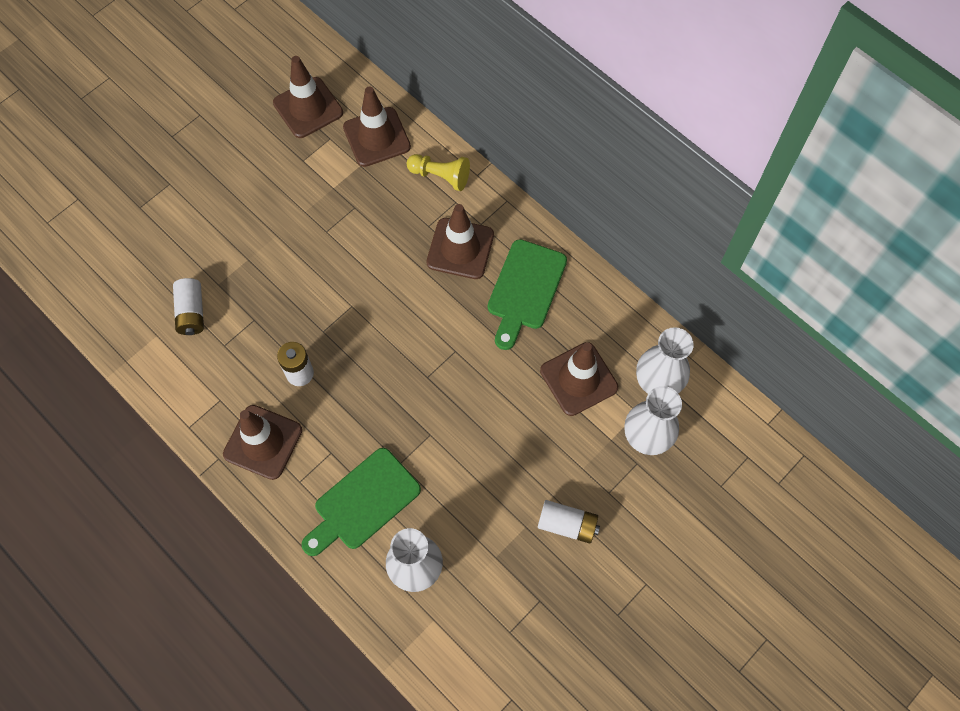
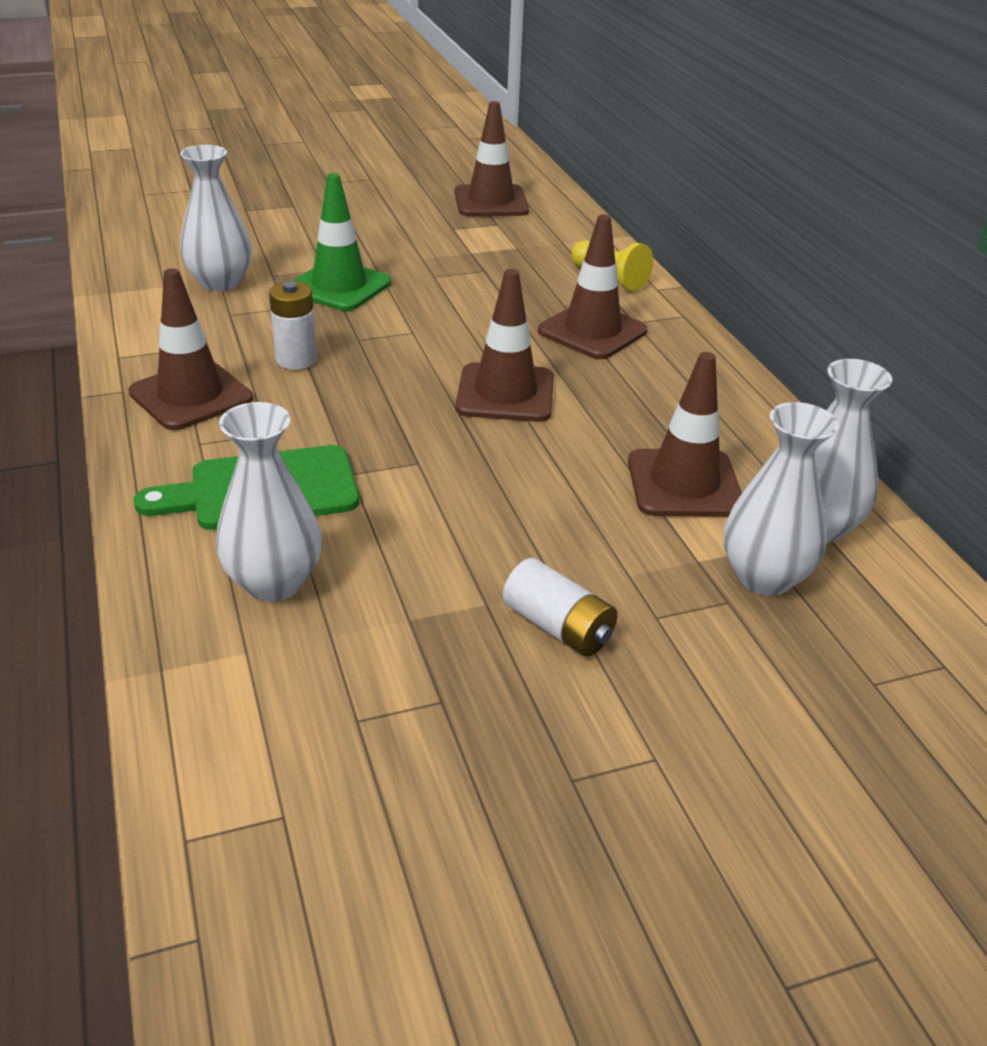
camera: 25 degrees right, 30 degrees down
(191, 312) = (220, 283): white battery -> white vase
(273, 277) = (339, 286): none -> green traffic cone
(376, 137) = (553, 236): brown traffic cone -> brown traffic cone (505, 393)
(525, 289) = (658, 385): green cutting board -> none

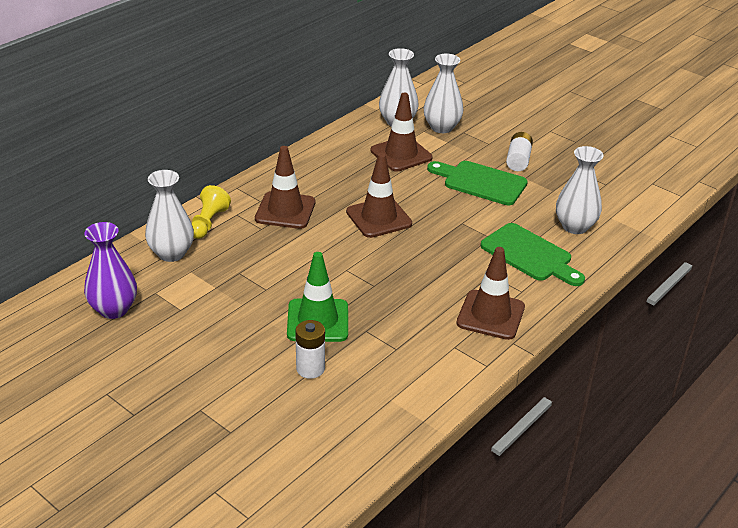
camera: 120 degrees left, 0 degrees up
(220, 283) = (362, 375): white vase -> white vase (171, 253)
(296, 359) = (418, 297): white battery -> white battery (310, 369)
(491, 202) = (114, 309): brown traffic cone -> purple vase
(517, 536) = (481, 182): none -> green cutting board

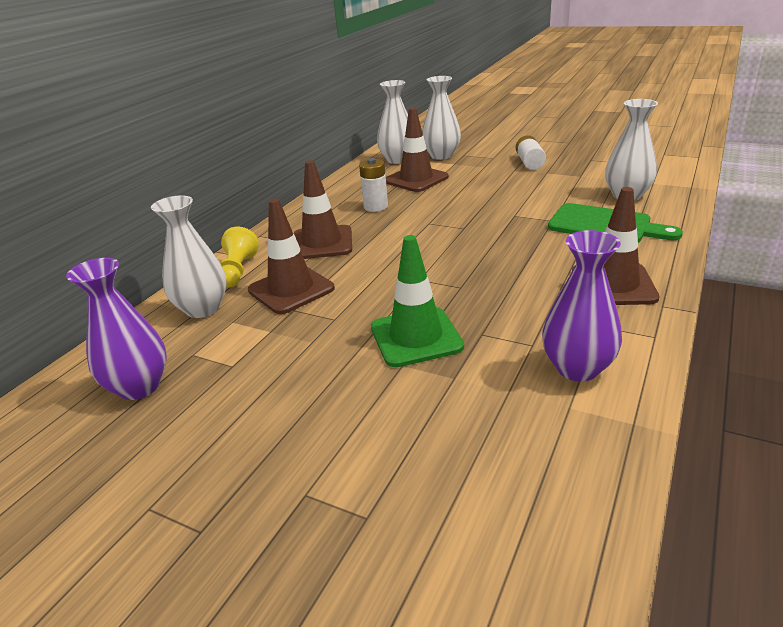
camera: 10 degrees left, 5 degrees down
(310, 369) = (438, 395): white battery -> white battery (375, 207)
(379, 218) = (426, 228): brown traffic cone -> brown traffic cone (291, 289)
(415, 374) = (577, 368): none -> purple vase
(481, 182) = (508, 183): green cutting board -> none

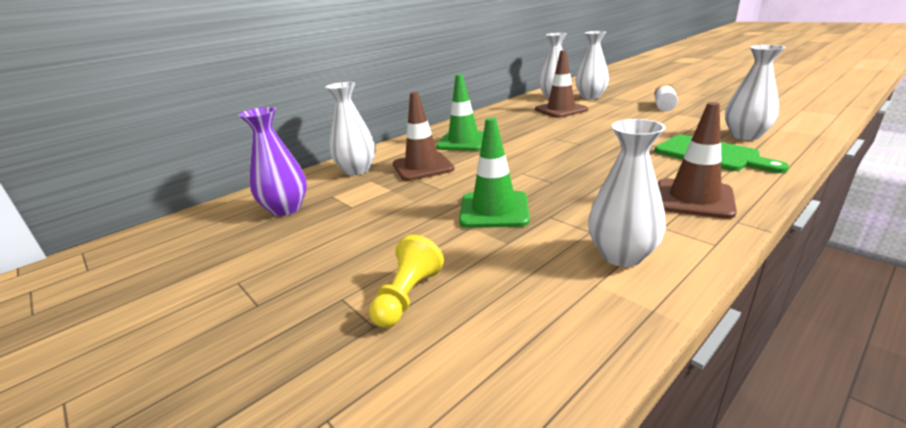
camera: 20 degrees right, 5 degrees down
(238, 271) = (395, 151): yellow pawn -> yellow pawn (407, 296)
(322, 243) = (463, 142): brown traffic cone -> green traffic cone
(375, 207) = (518, 124): white battery -> none
(577, 368) = (621, 255): purple vase -> white vase

